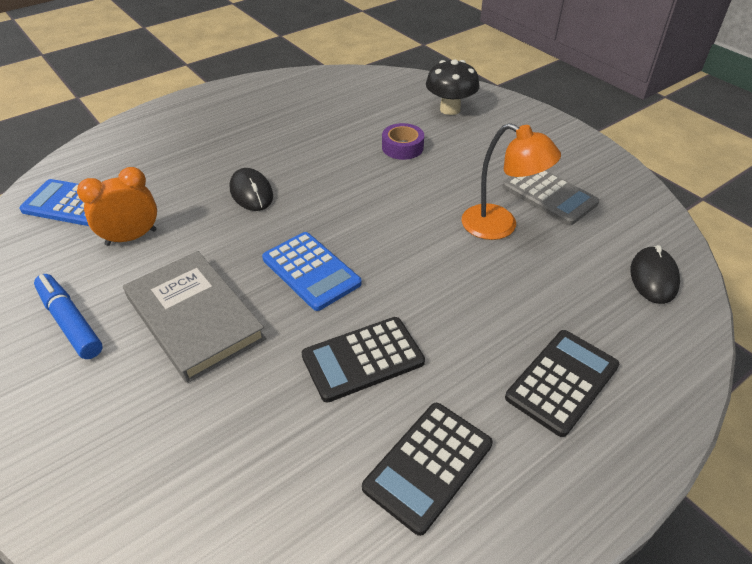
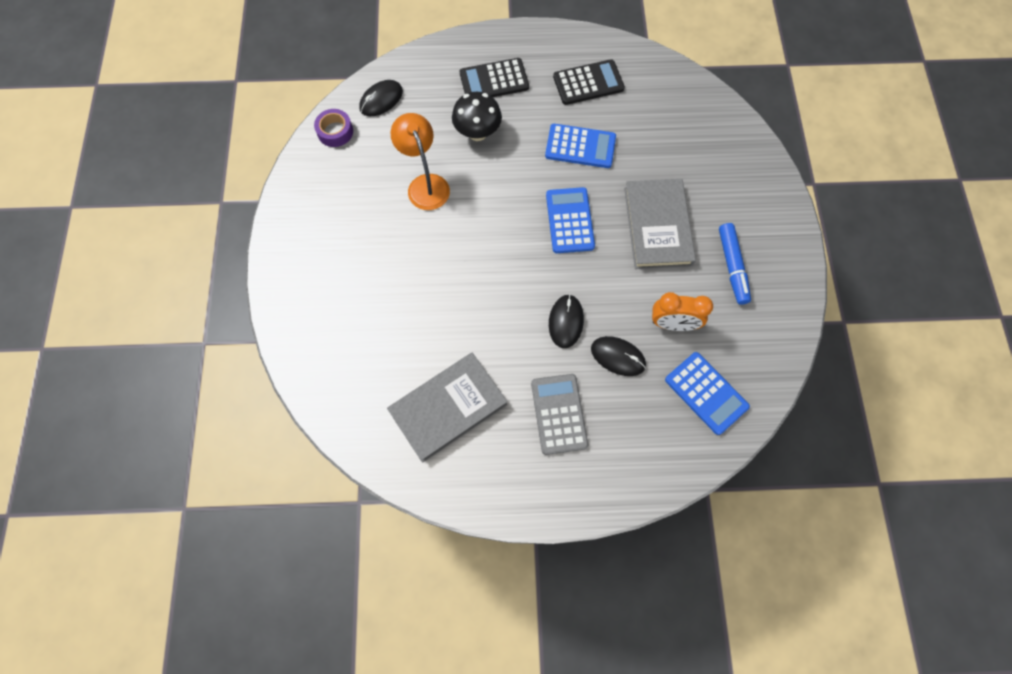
camera: 145 degrees left, 25 degrees up
(181, 191) = (618, 357): none -> black mouse
(313, 110) = (448, 407): none -> grey book
(363, 359) = (580, 146): black calculator -> blue calculator
(402, 147) = (416, 303): purple tape -> purple tape (335, 131)
(450, 109) = (333, 329): black mushroom -> black mushroom (477, 133)
(549, 195) = (365, 189): grey calculator -> grey calculator (559, 414)

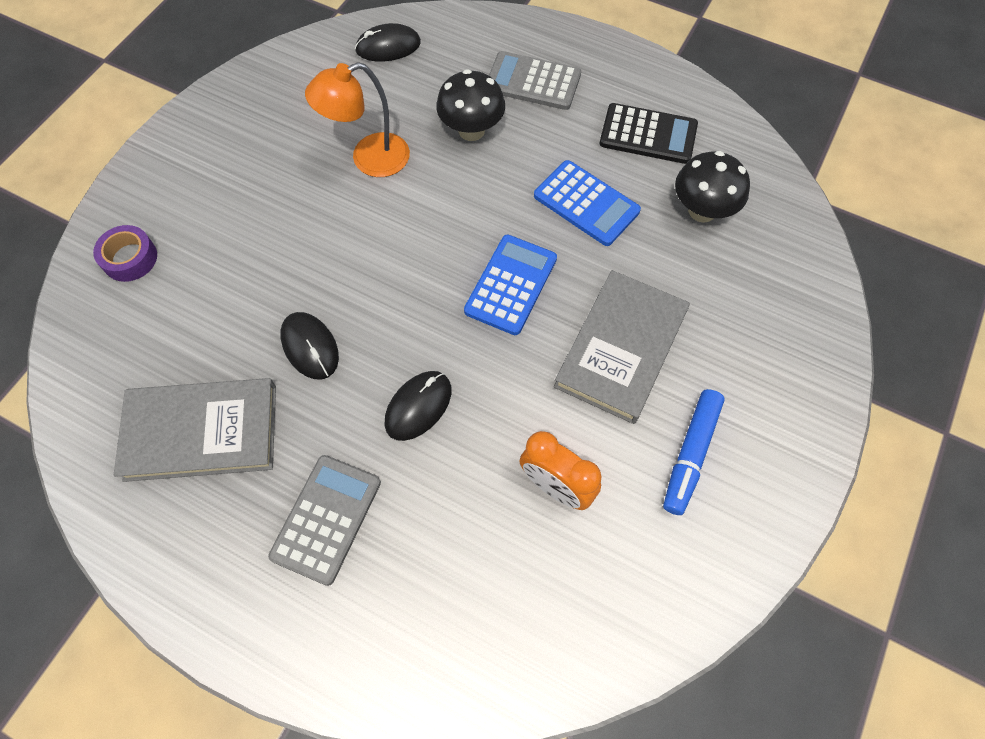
camera: 30 degrees right, 5 degrees down
(335, 131) = (313, 57): purple tape -> purple tape (130, 258)
(425, 184) = (369, 159): orange lamp -> orange lamp turned 120 degrees counterclockwise
(494, 80) = (533, 82): black calculator -> grey calculator
(618, 357) = (453, 488): black mouse -> black mouse (310, 347)
(650, 117) = (702, 211): none -> black mushroom
(706, 393) = (539, 607): blue calculator -> none

